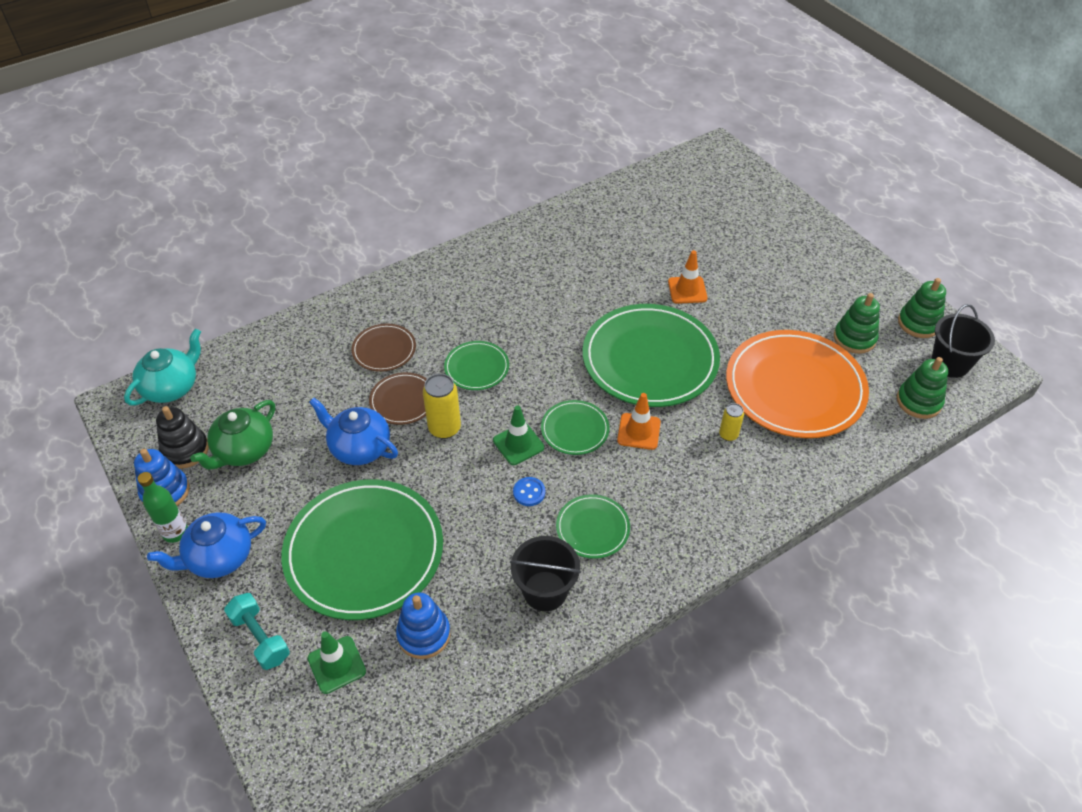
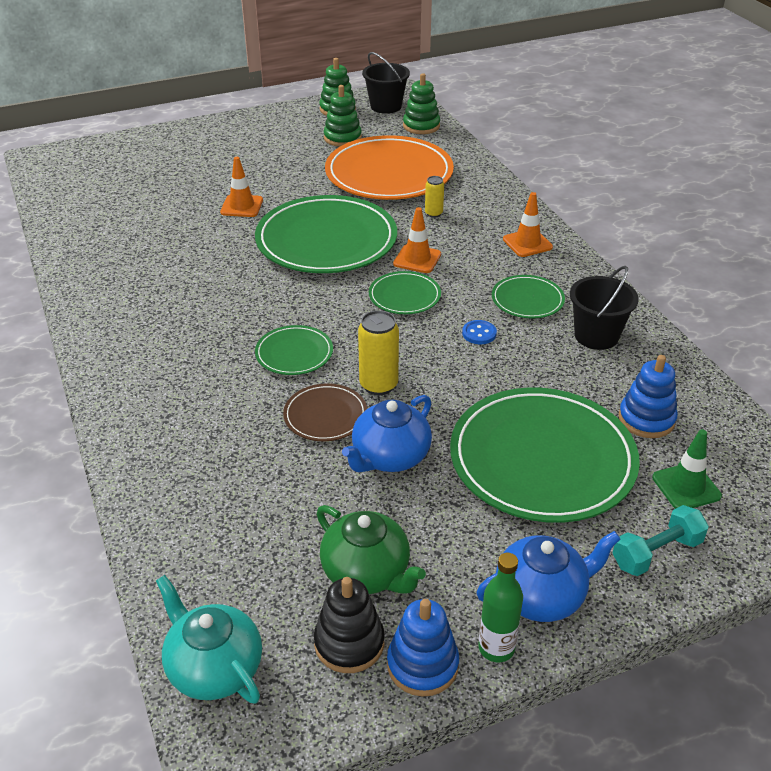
camera: 80 degrees left, 10 degrees down
(219, 557) = (541, 596): blue teapot -> blue teapot turned 90 degrees counterclockwise
(384, 350) = (233, 427): brown plate -> none
(518, 444) = (414, 334): green traffic cone -> none
(697, 522) = (527, 243): none -> orange traffic cone

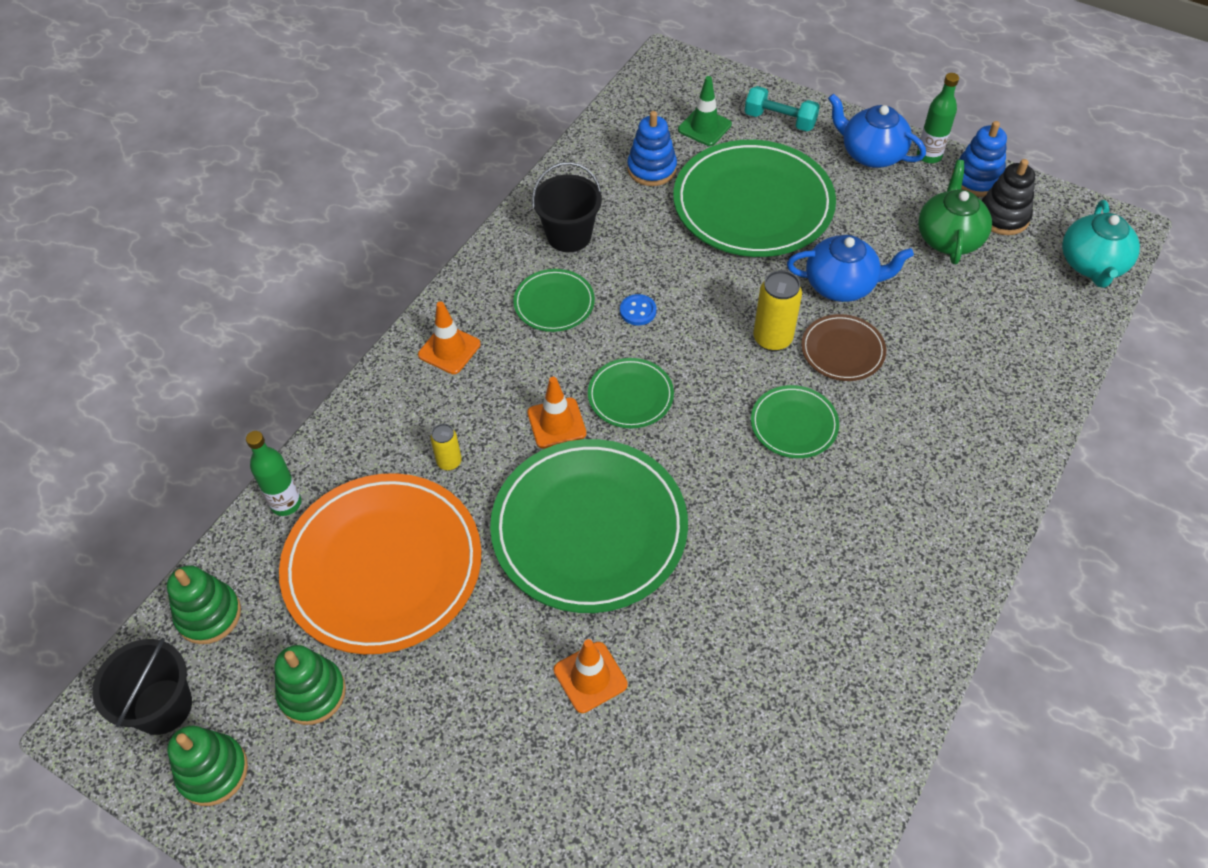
camera: 125 degrees left, 15 degrees up
(466, 160) = (286, 503): none -> green bottle

